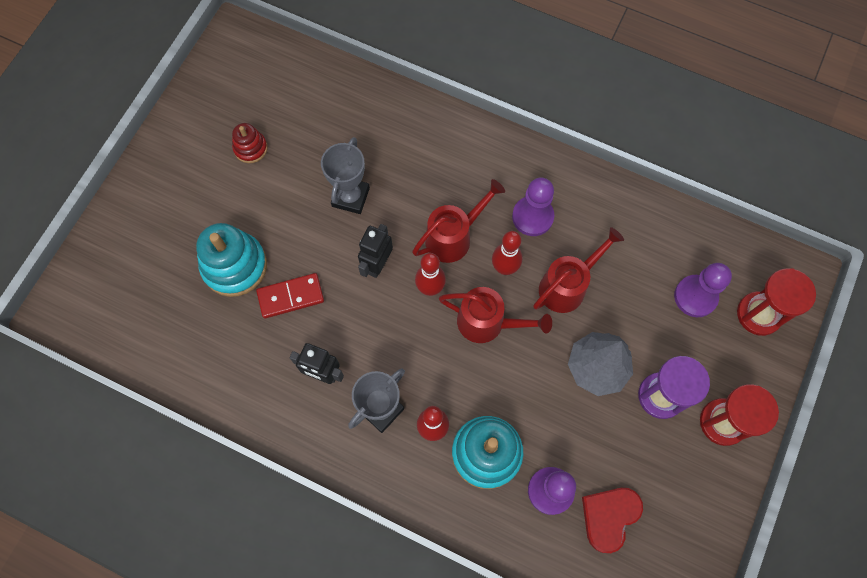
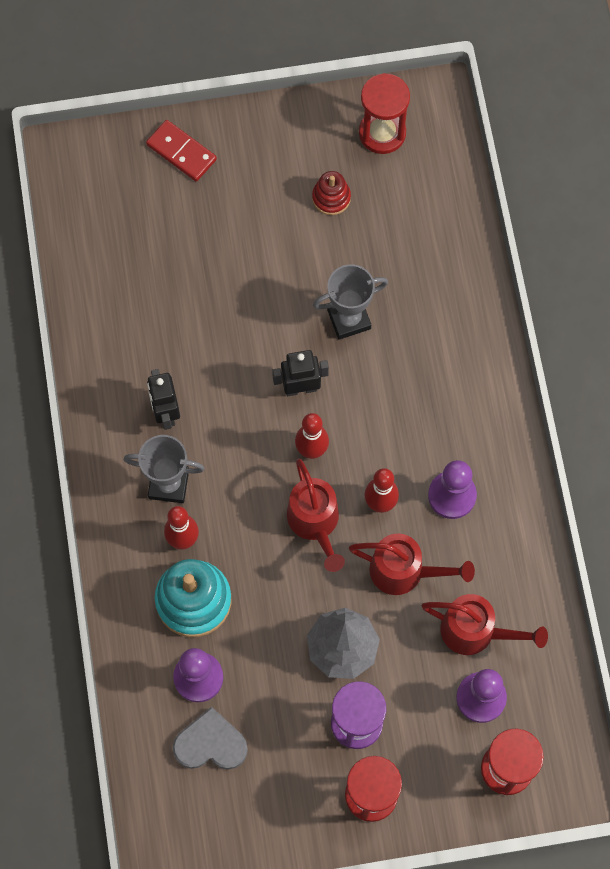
camera: 55 degrees right, 0 degrees up
(231, 84) = (382, 133): none -> red hourglass
(234, 266) = (209, 268): turquoise stacking toy -> none
(290, 296) = (215, 335): red domino -> red domino (181, 152)
(454, 236) = (378, 437): red watering can -> red watering can (476, 632)
(609, 517) = (210, 743): red heart -> grey heart

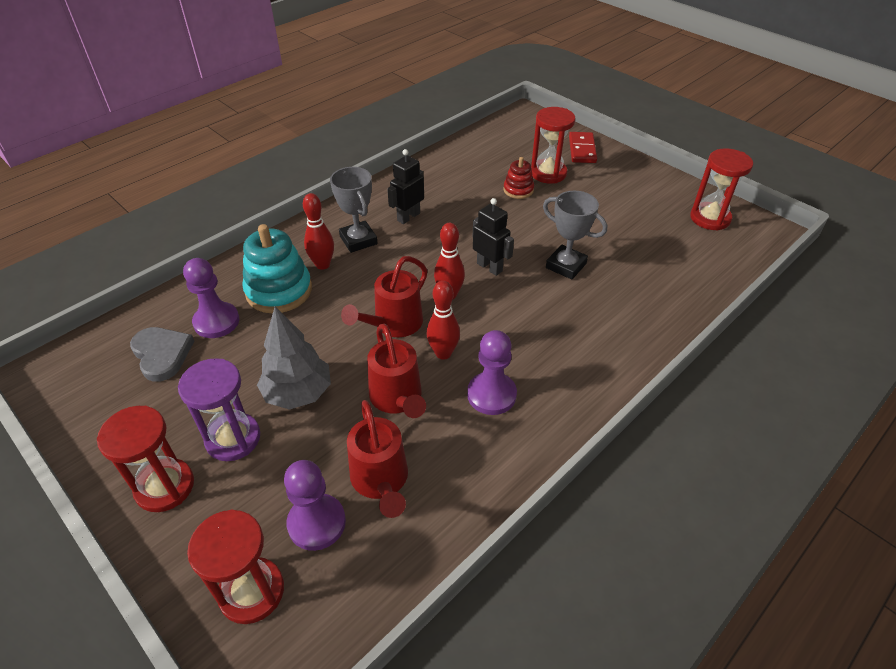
camera: 55 degrees right, 25 degrees down
(197, 221) = (548, 173): none -> red hourglass
(331, 198) = (637, 217): red stacking toy -> red stacking toy (518, 190)

